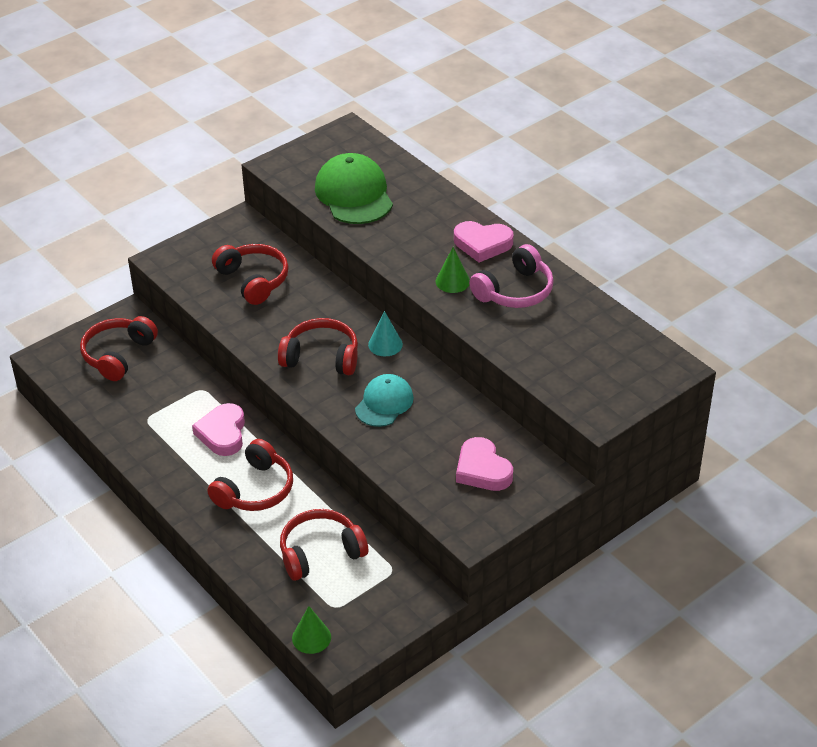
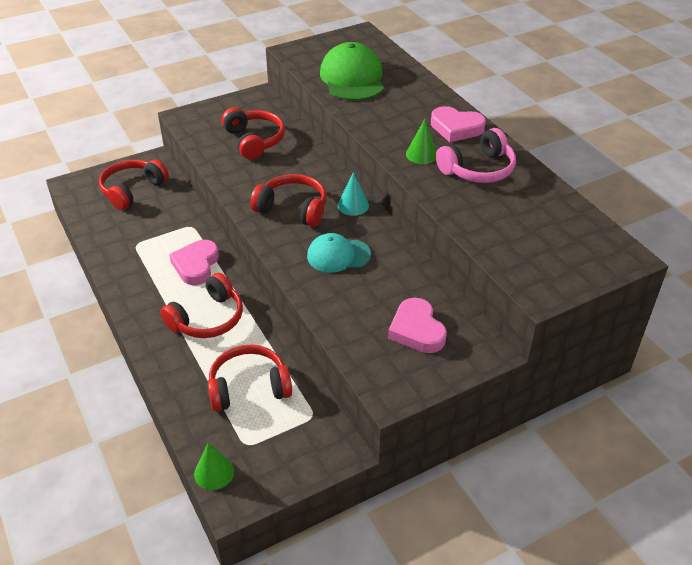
camera: 10 degrees right, 0 degrees up
(384, 403) = (338, 255): turquoise cap -> turquoise cap turned 135 degrees counterclockwise

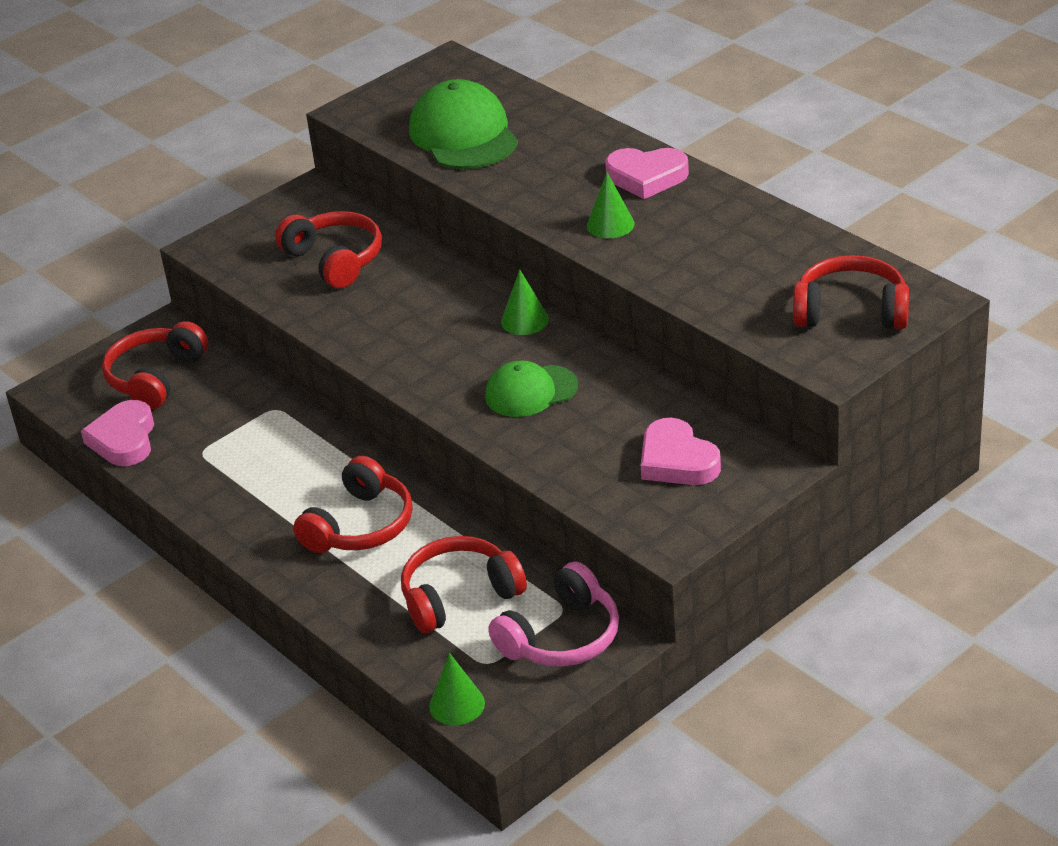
camera: 10 degrees left, 5 degrees down
(196, 265) = (308, 460): pink heart -> pink heart (124, 439)
(293, 209) = (437, 344): red headphones -> red headphones (851, 311)
(338, 255) = (530, 391): turquoise cap -> green cap
(353, 205) = (524, 320): turquoise cone -> green cone
(478, 169) = (698, 228): pink headphones -> pink headphones (561, 637)

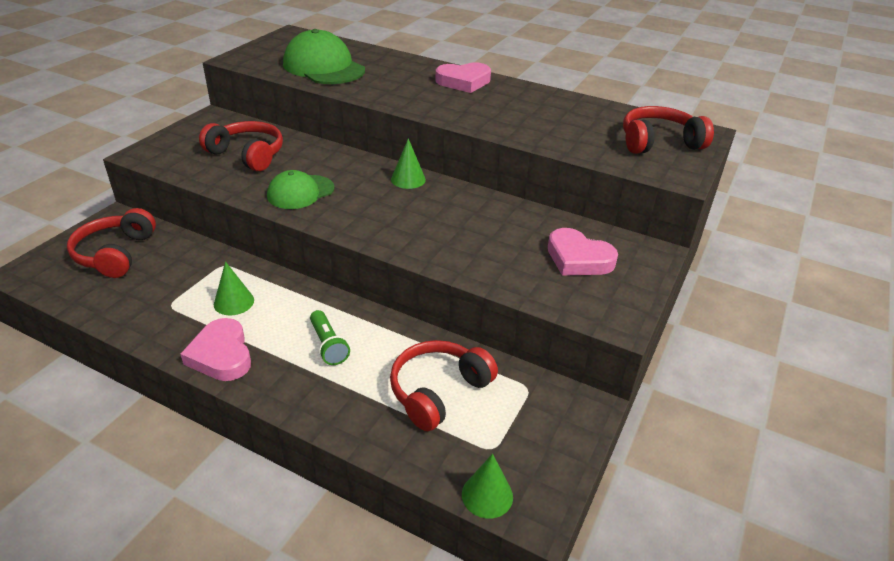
camera: 25 degrees left, 0 degrees up
(124, 439) = (97, 304): pink heart -> pink heart (221, 355)
(360, 525) = (328, 345): red headphones -> green flashlight
(530, 391) = (440, 224): green cap -> green cap (300, 192)
(561, 637) = (540, 412): pink headphones -> none
(610, 224) = (458, 107): green cone -> green cone (234, 302)

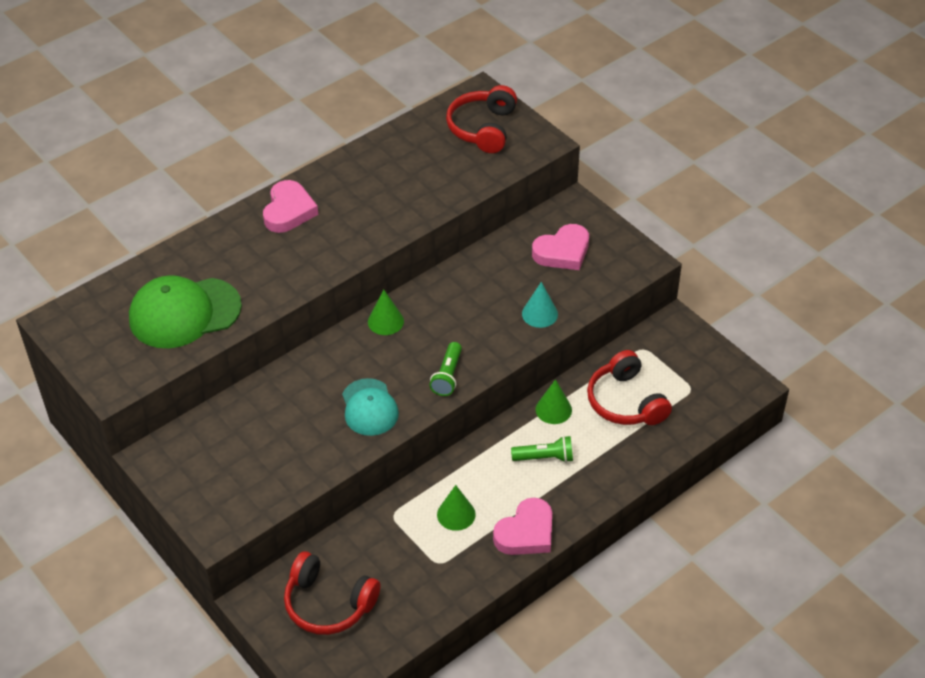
camera: 65 degrees left, 10 degrees up
(221, 355) = (526, 532): pink heart -> pink heart turned 45 degrees counterclockwise
(247, 155) = (267, 437): red headphones -> none
(300, 192) = (369, 407): green cap -> turquoise cap
(359, 224) = (448, 376): none -> green flashlight
(478, 262) = (539, 314): none -> turquoise cone
(487, 495) = (728, 405): green cone -> green cone (553, 409)

